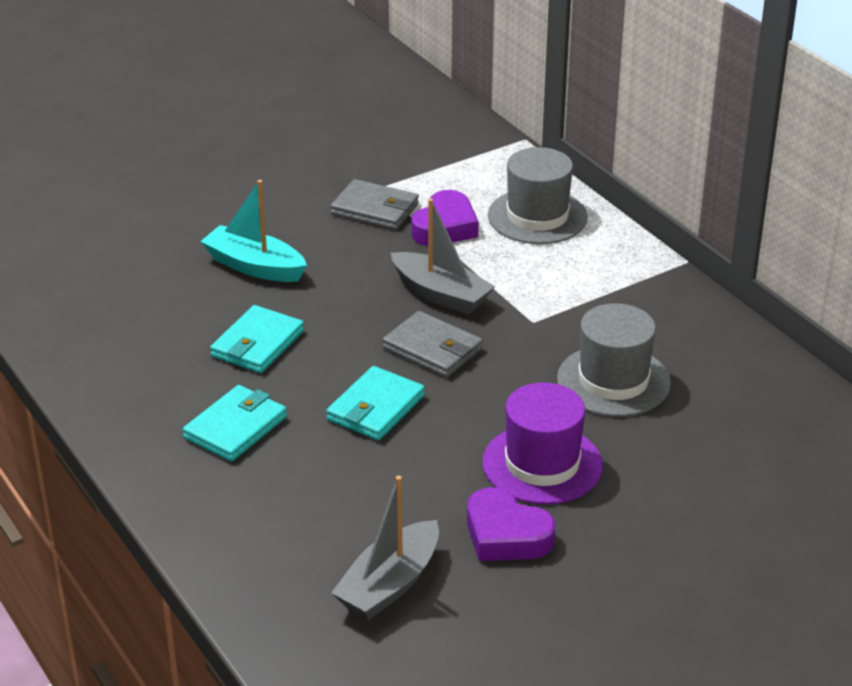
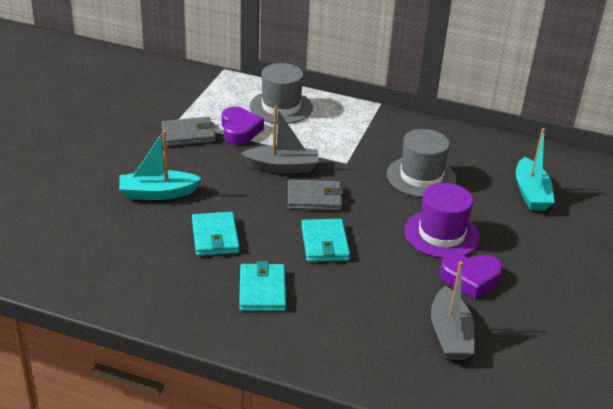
camera: 40 degrees left, 0 degrees up
(749, 470) = (531, 193): none -> turquoise boat

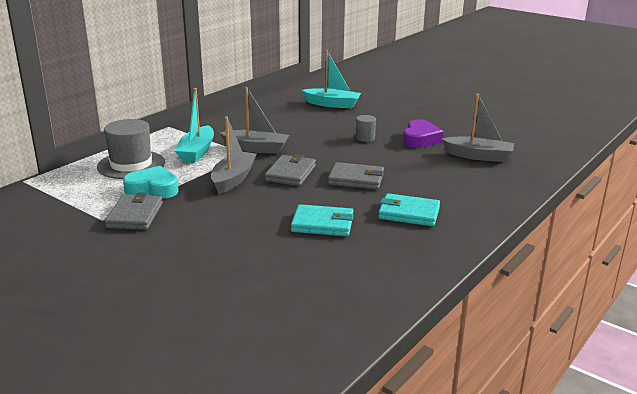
camera: 70 degrees left, 10 degrees down
(157, 193) = (231, 245): turquoise boat -> turquoise boat (197, 152)
(239, 130) = (153, 189): purple heart -> turquoise heart
(324, 243) = (356, 179): turquoise wallet -> grey wallet
(360, 165) = (256, 148): none -> grey boat
(421, 177) = (288, 131): grey hat -> none
(441, 234) = (365, 138): purple hat -> grey cylinder

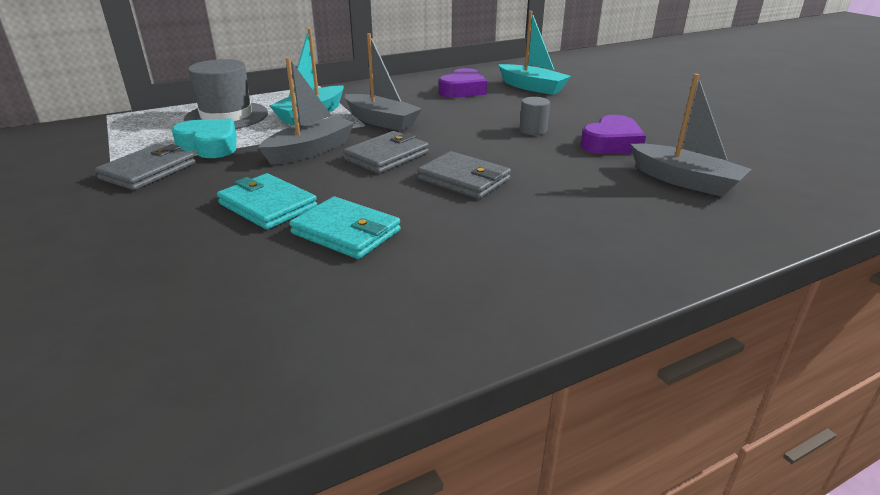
camera: 25 degrees right, 5 degrees up
(286, 114) = (463, 90): none -> purple heart
(409, 213) = (489, 245): turquoise wallet -> turquoise wallet (268, 205)

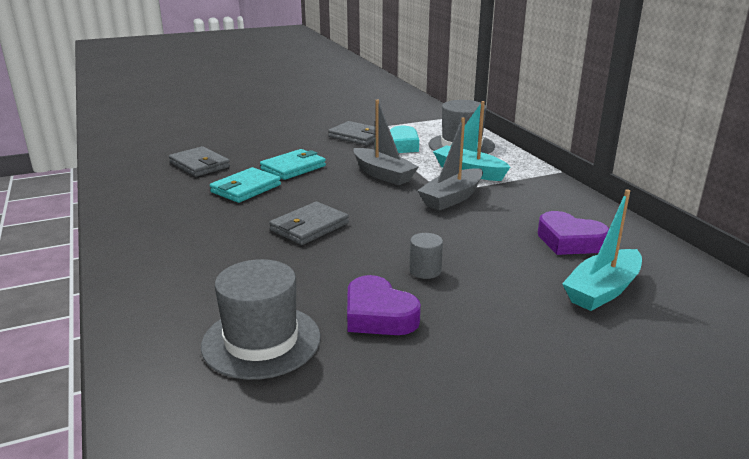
camera: 95 degrees right, 5 degrees down
(387, 156) = (365, 200): grey wallet -> grey wallet (199, 165)
(684, 181) = (261, 341): grey boat -> grey hat

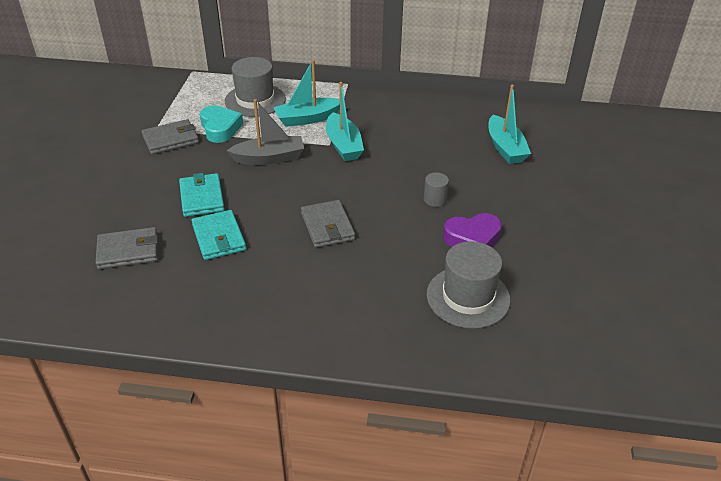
camera: 60 degrees left, 15 degrees up
(452, 198) = (343, 145): grey boat -> turquoise boat
(569, 241) = (444, 130): purple heart -> none

